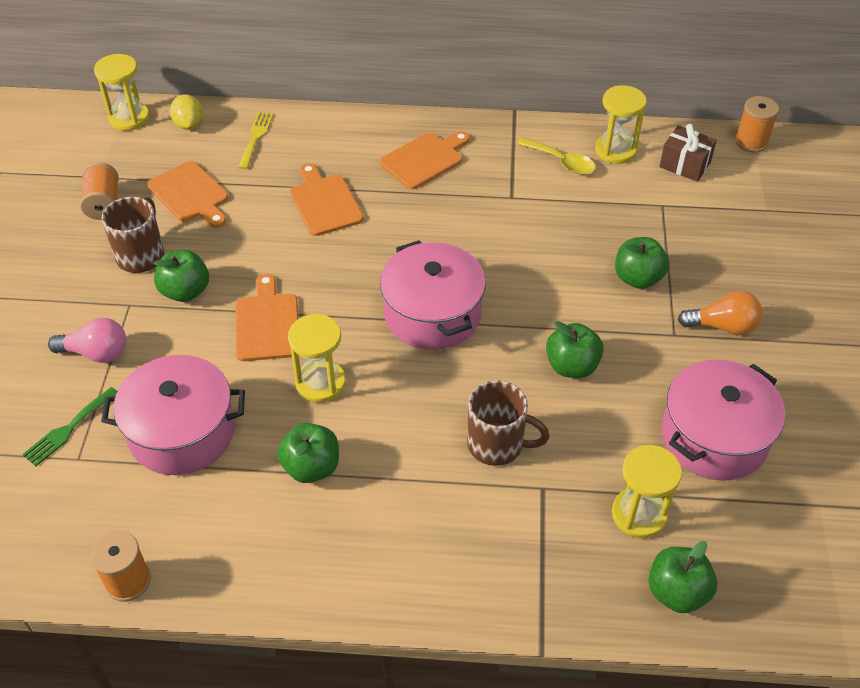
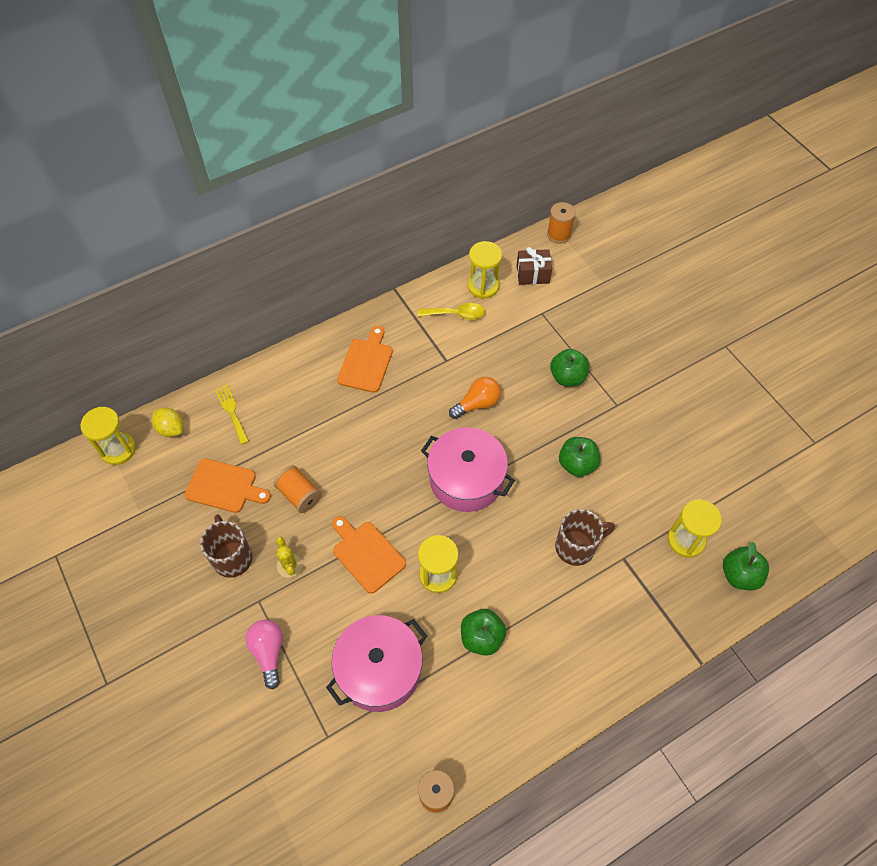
camera: 35 degrees left, 10 degrees up
(68, 429) = (301, 720): green fork -> none
(96, 353) = (268, 652): pink light bulb -> pink light bulb turned 75 degrees counterclockwise
(103, 203) = (165, 533): orange spool -> orange spool (299, 495)
(185, 291) = (289, 565): green apple -> yellow cactus
(324, 202) = (326, 437): orange cutting board -> none
(714, 437) = (687, 462): pink pot -> none
(723, 326) = (638, 382): orange light bulb -> orange light bulb (477, 404)

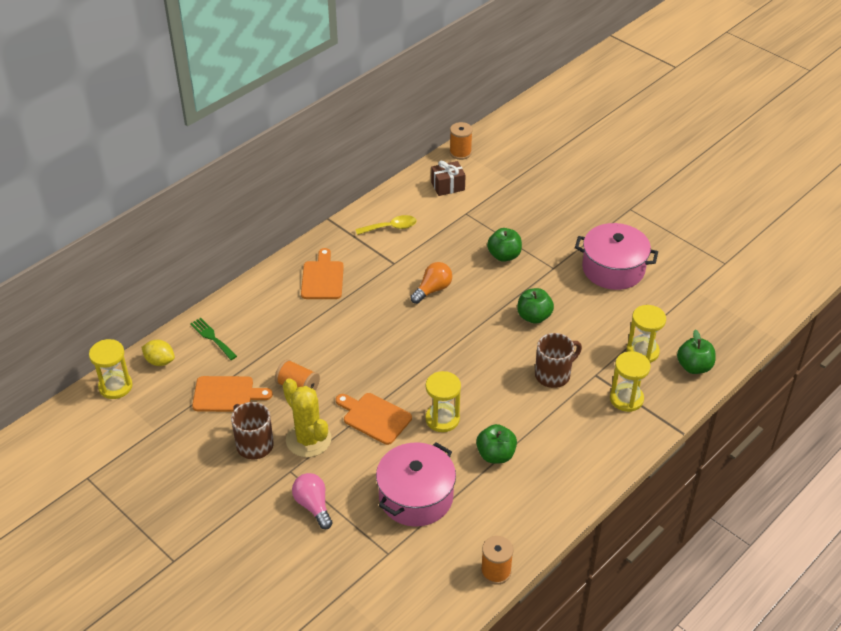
camera: 15 degrees left, 15 degrees down
(232, 411) = (212, 337): yellow fork -> green fork
(289, 565) = (308, 439): yellow cactus -> yellow cactus, size x1.93
(466, 479) = (442, 346): pink pot -> pink pot (613, 269)
(483, 286) = (407, 202): yellow hourglass -> yellow hourglass (626, 399)

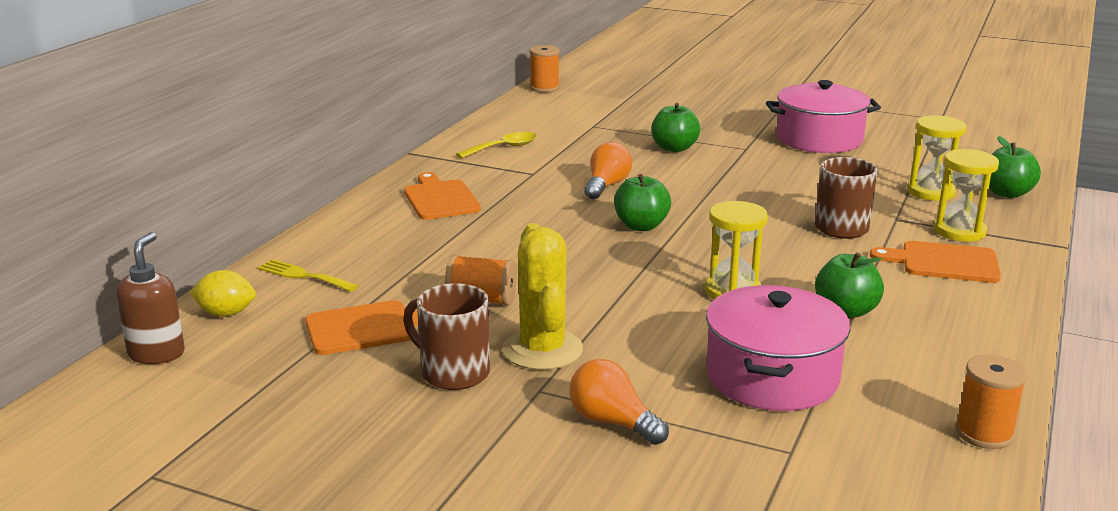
camera: 20 degrees left, 20 degrees down
(115, 386) = (157, 354): yellow hourglass -> brown soap dispenser
(212, 337) = (303, 276): green fork -> yellow fork
(308, 439) = (542, 350): yellow cactus -> yellow cactus turned 45 degrees clockwise
(313, 506) = (612, 422): pink light bulb -> orange light bulb
(374, 417) = (629, 308): orange cutting board -> orange cutting board (944, 262)
(448, 186) = (551, 111): brown gift -> none
(534, 317) = (763, 187): green apple -> green apple (641, 226)

